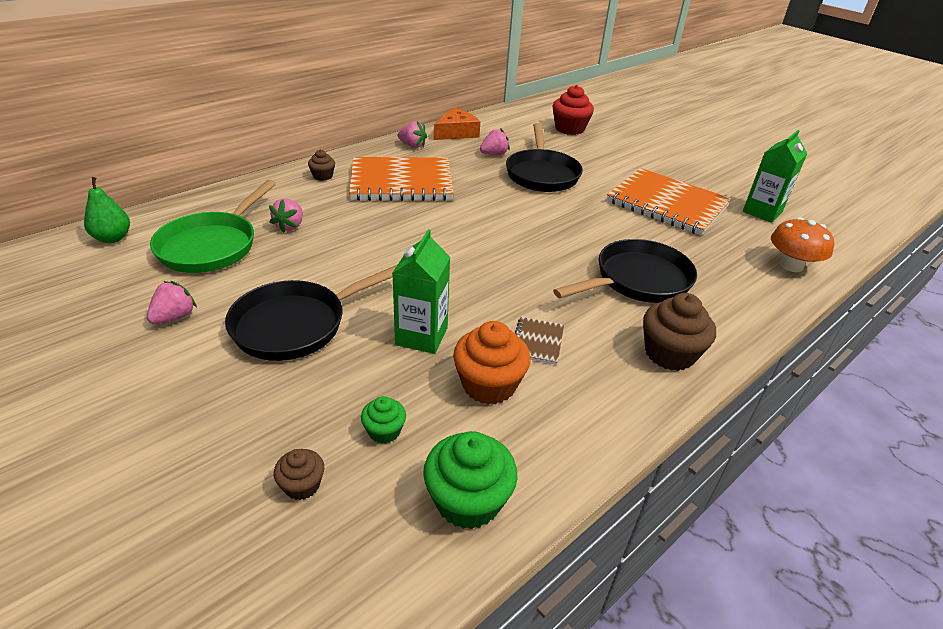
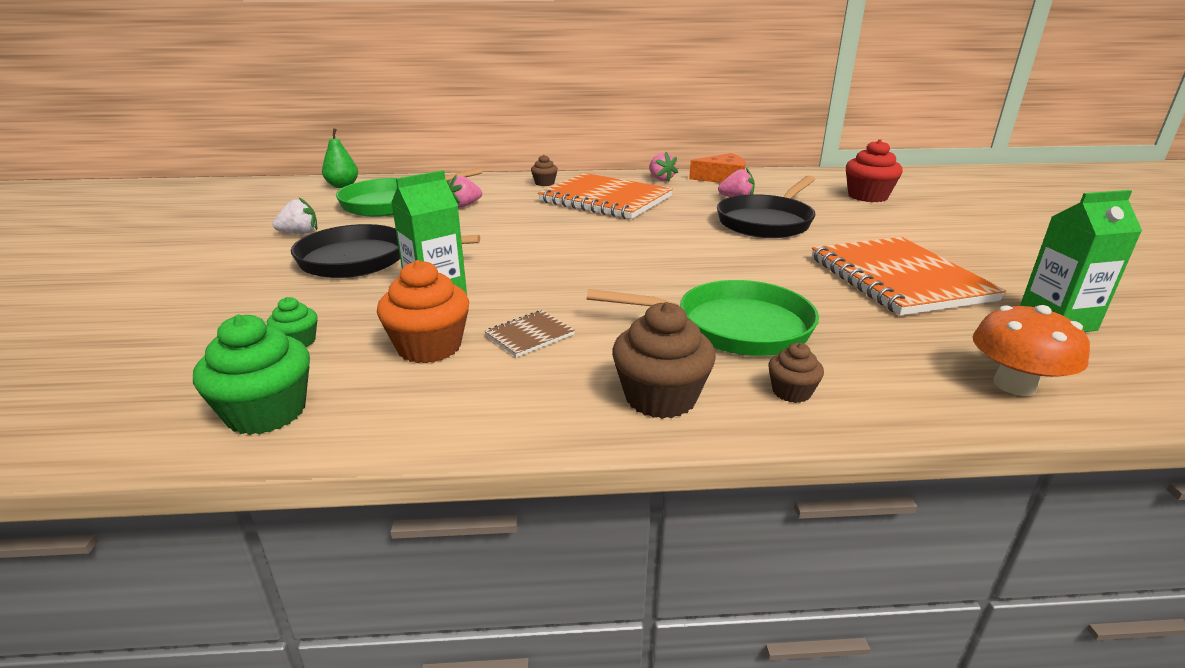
camera: 40 degrees right, 10 degrees down
(174, 317) = (300, 233): pink strawberry -> white strawberry
(302, 485) = (192, 348): brown cupcake -> brown cupcake (791, 392)
(637, 280) = (733, 327): black pan -> green pan

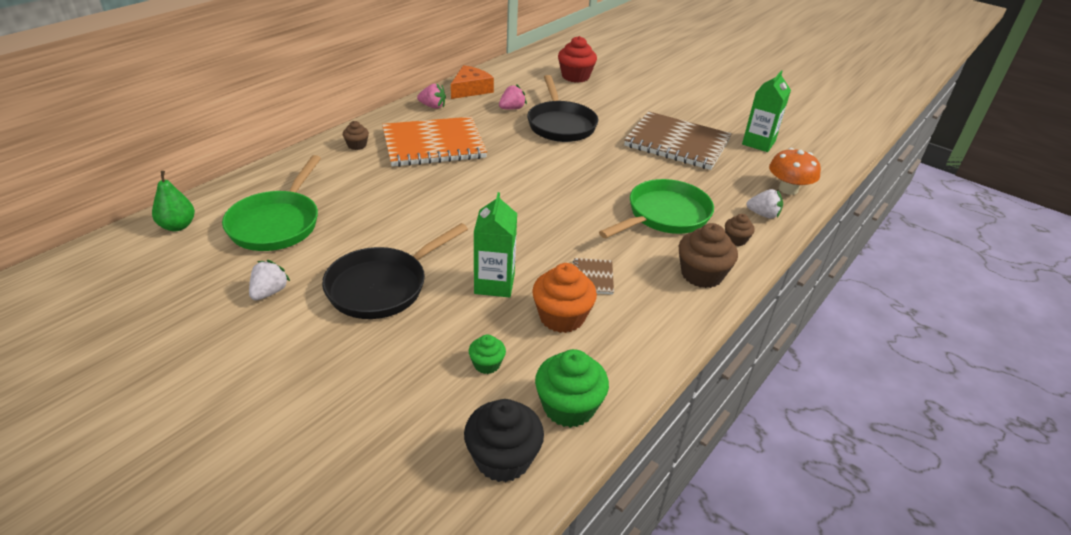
camera: 50 degrees left, 10 degrees up
(142, 409) = (503, 458): none -> black cupcake
(464, 205) = (343, 197): pink strawberry -> none
(898, 279) = (677, 143): orange notebook -> brown notebook
(900, 390) = (763, 215): none -> white strawberry

